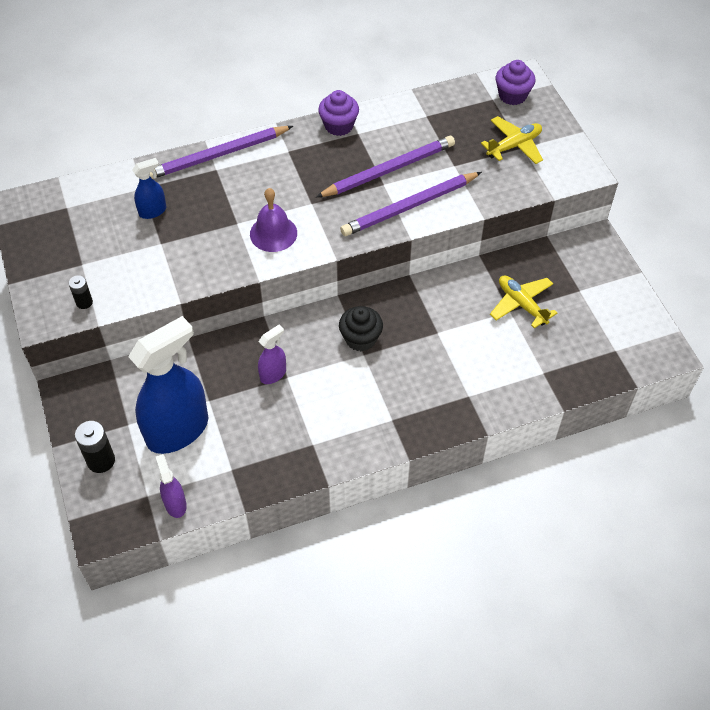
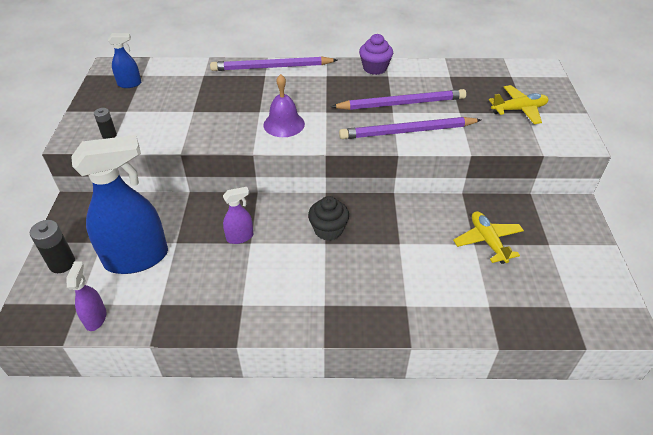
camera: 20 degrees right, 10 degrees down
(153, 211) = (201, 90): blue spray bottle -> blue spray bottle (130, 84)
(512, 95) = (529, 77): purple cupcake -> none

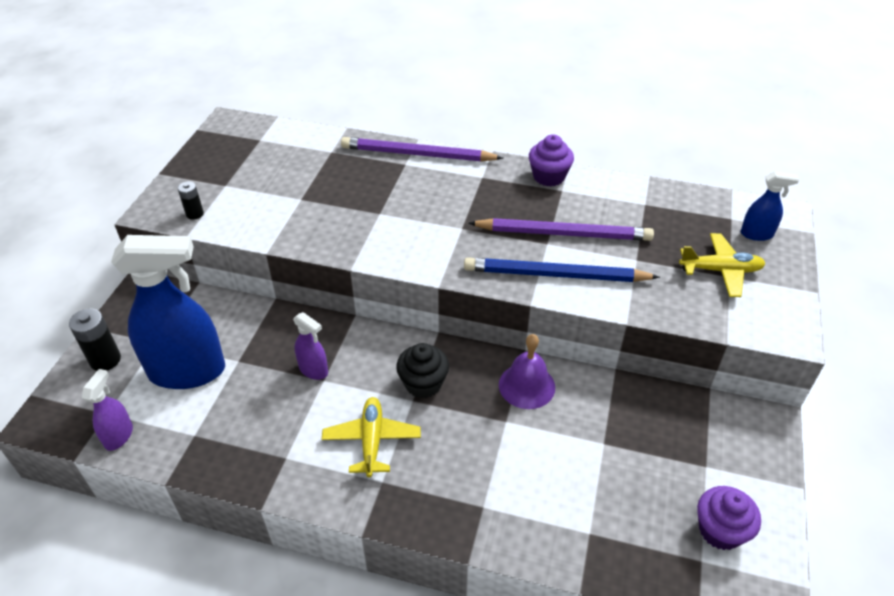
camera: 15 degrees right, 0 degrees up
(130, 84) = (241, 150): blue spray bottle -> blue spray bottle (757, 234)
(240, 237) = (313, 370): purple spray bottle -> purple spray bottle turned 45 degrees clockwise
(284, 124) = (402, 236): purple bell -> purple bell (526, 386)
(408, 132) = (555, 275): purple pencil -> blue pencil
(487, 241) = (623, 443): yellow plane -> yellow plane (372, 440)
(575, 283) = (720, 530): none -> purple cupcake

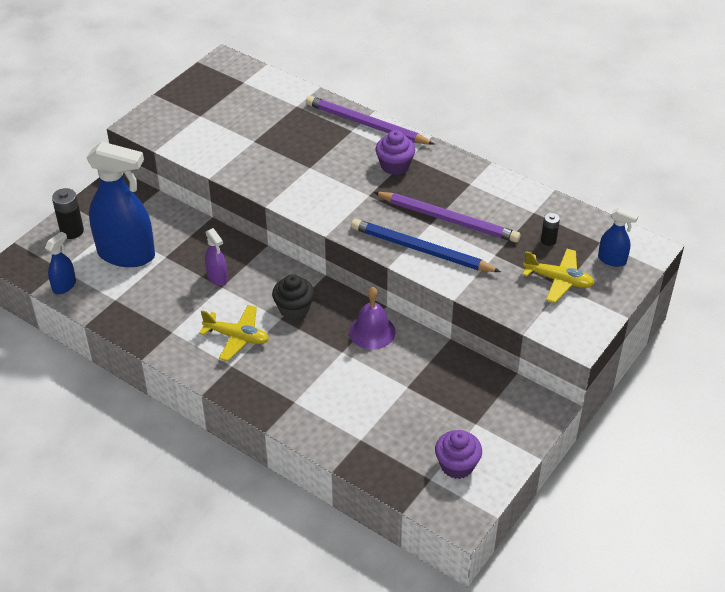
camera: 20 degrees right, 0 degrees up
(119, 436) = (64, 286): purple spray bottle -> blue spray bottle
(194, 214) = (168, 134): black battery -> black battery (548, 240)
(372, 440) = (237, 337): yellow plane -> yellow plane turned 90 degrees clockwise
(548, 177) = (466, 169): purple cupcake -> purple cupcake (395, 166)

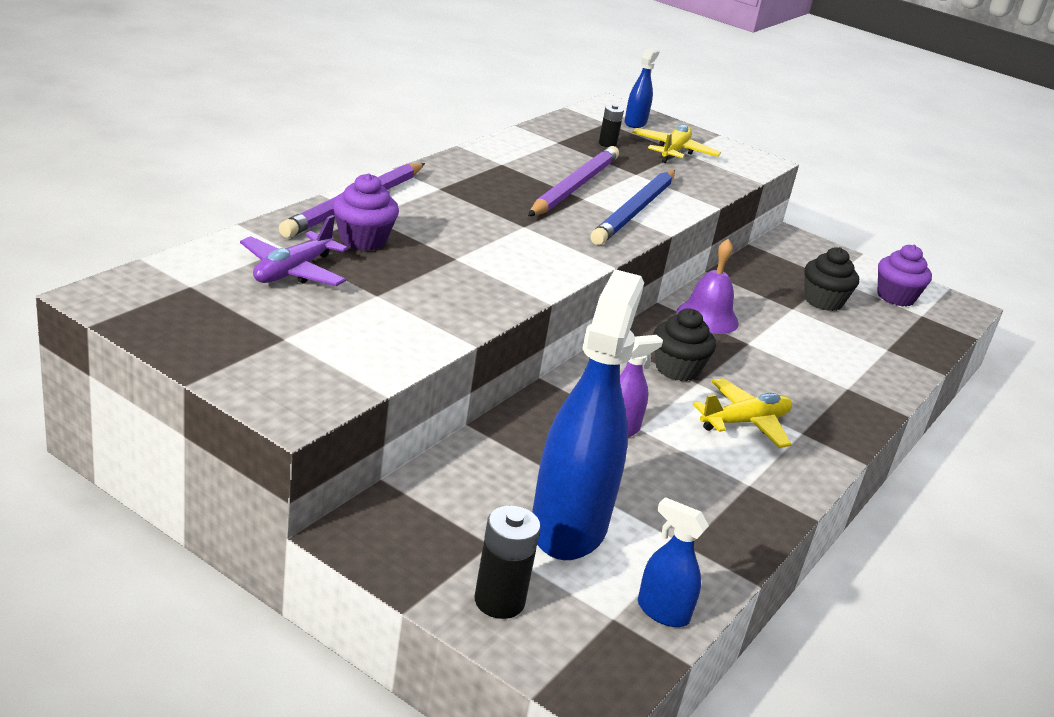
camera: 95 degrees left, 15 degrees down
(237, 337) = (745, 422): yellow plane -> yellow plane turned 45 degrees clockwise
(269, 111) = (293, 271): none -> purple plane
(395, 166) = (460, 200): purple cupcake -> purple cupcake (363, 240)
(427, 409) = (823, 301): none -> black cupcake

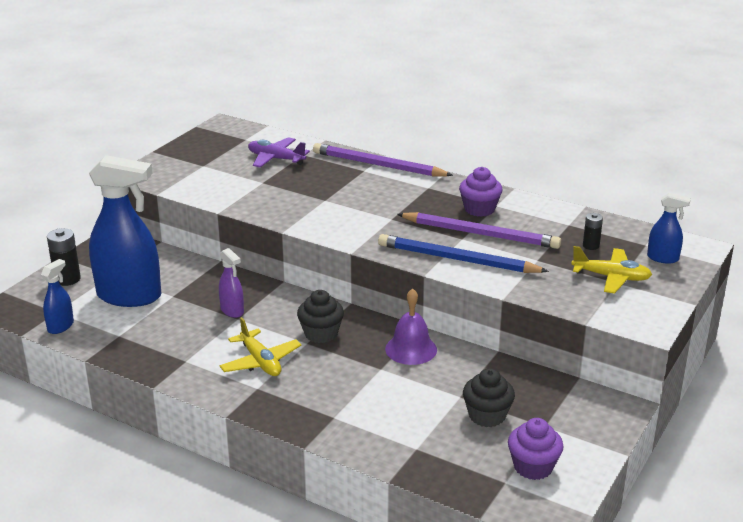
camera: 90 degrees right, 0 degrees up
(363, 240) = (328, 172): purple cupcake -> purple cupcake (479, 209)

